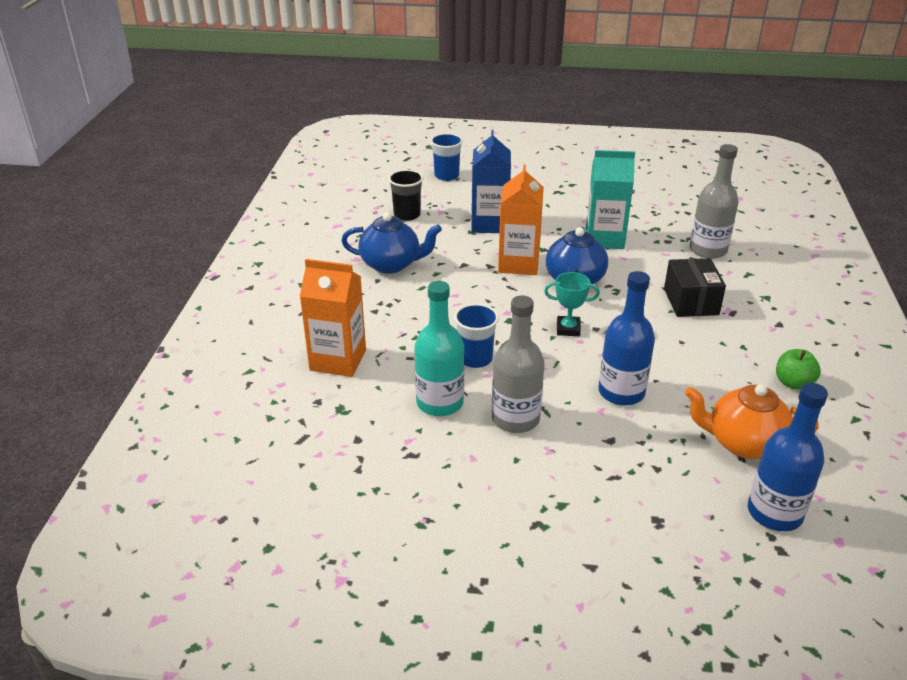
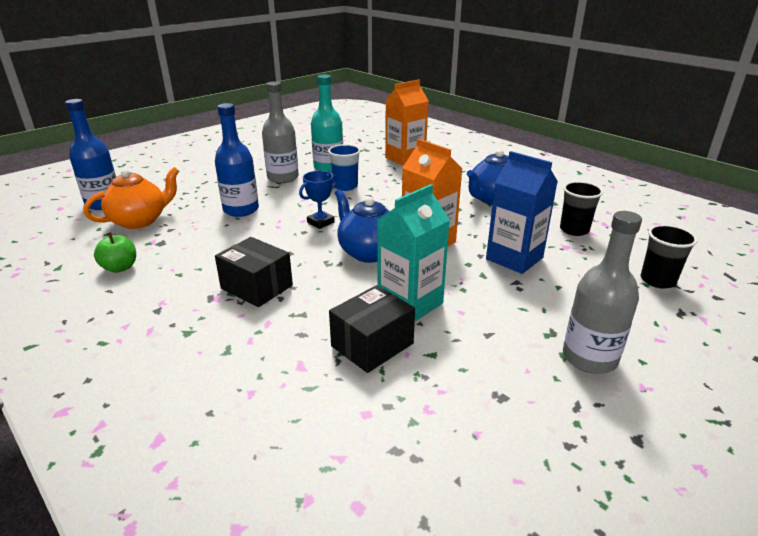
camera: 130 degrees right, 5 degrees down
(446, 176) = (657, 280): blue cup -> black cup
(568, 329) = (320, 222): turquoise trophy -> blue trophy
(659, 234) = (372, 345): none -> black box
(708, 250) = (299, 356): grey bottle -> grey bottle (589, 358)

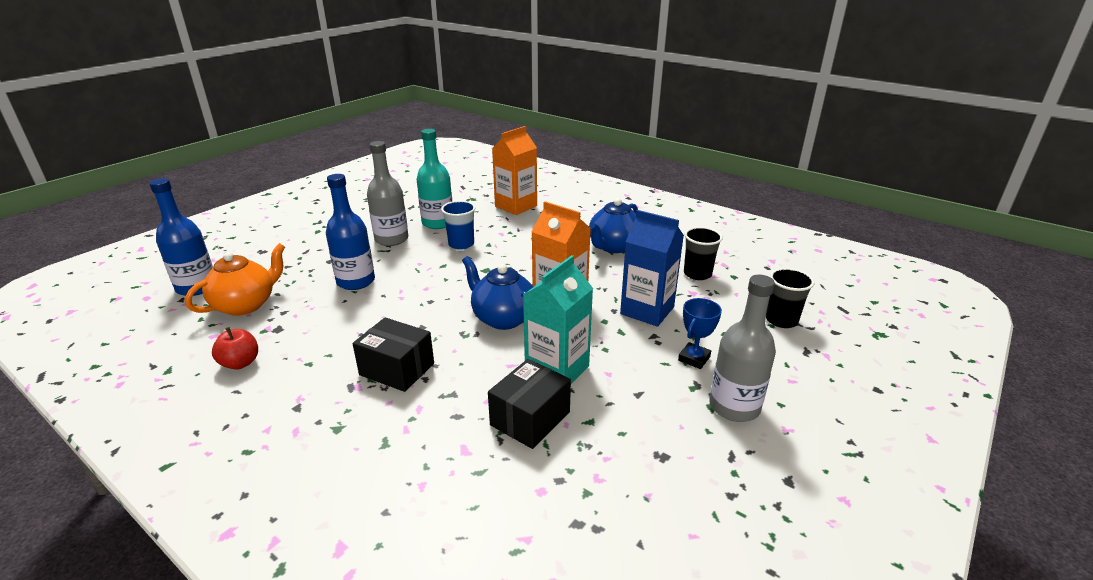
camera: 10 degrees left, 0 degrees up
(120, 268) = (240, 363): green apple -> red apple
(320, 222) = (445, 288): blue trophy -> blue trophy (694, 358)

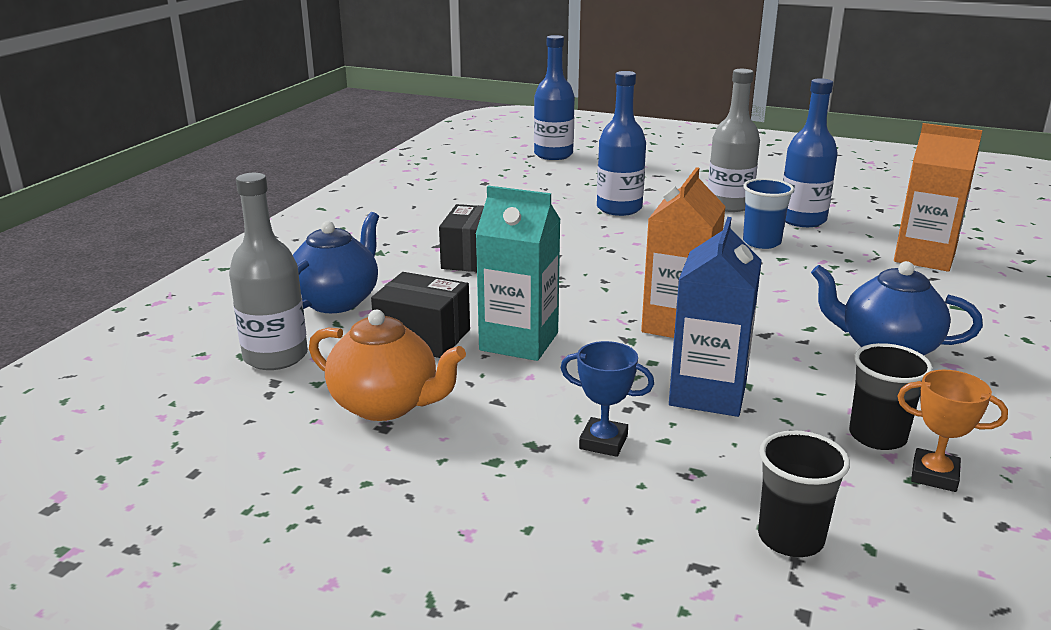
camera: 75 degrees right, 5 degrees down
(240, 363) = (451, 198): red apple -> none
(246, 305) = (539, 177): orange teapot -> orange teapot (386, 405)
(438, 223) = (802, 220): turquoise bottle -> blue bottle
(503, 318) = (606, 294): blue teapot -> blue teapot (337, 301)
(731, 270) = (934, 475): none -> orange trophy
(734, 407) = (502, 482): grey bottle -> grey bottle (275, 356)

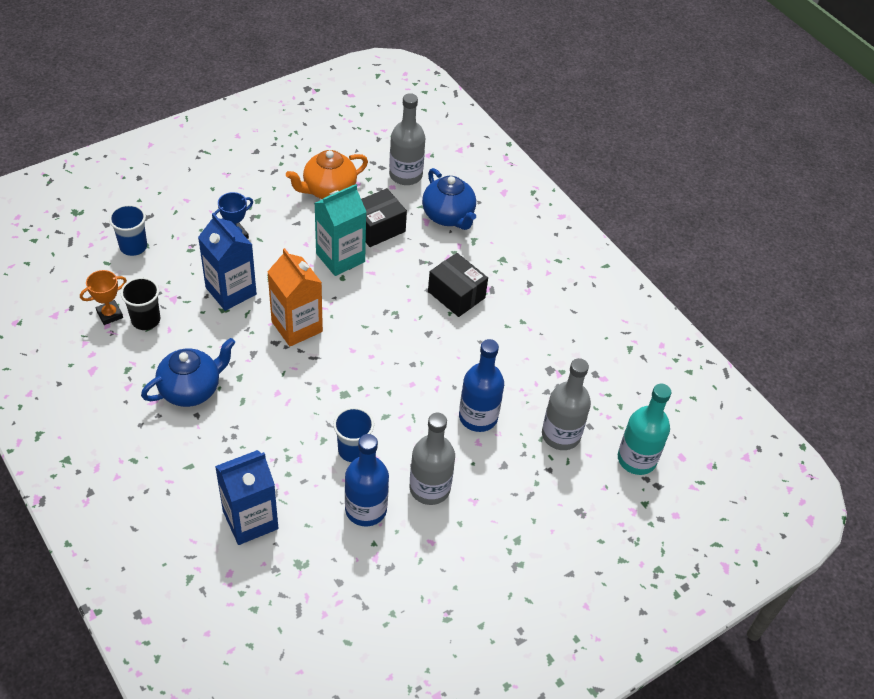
camera: 120 degrees right, 25 degrees up
(553, 155) = (636, 459): blue bottle -> turquoise bottle
(578, 179) = (561, 435): none -> grey bottle
(790, 538) = (133, 246): black cup -> blue cup
(924, 257) = (250, 520): orange carton -> blue carton

